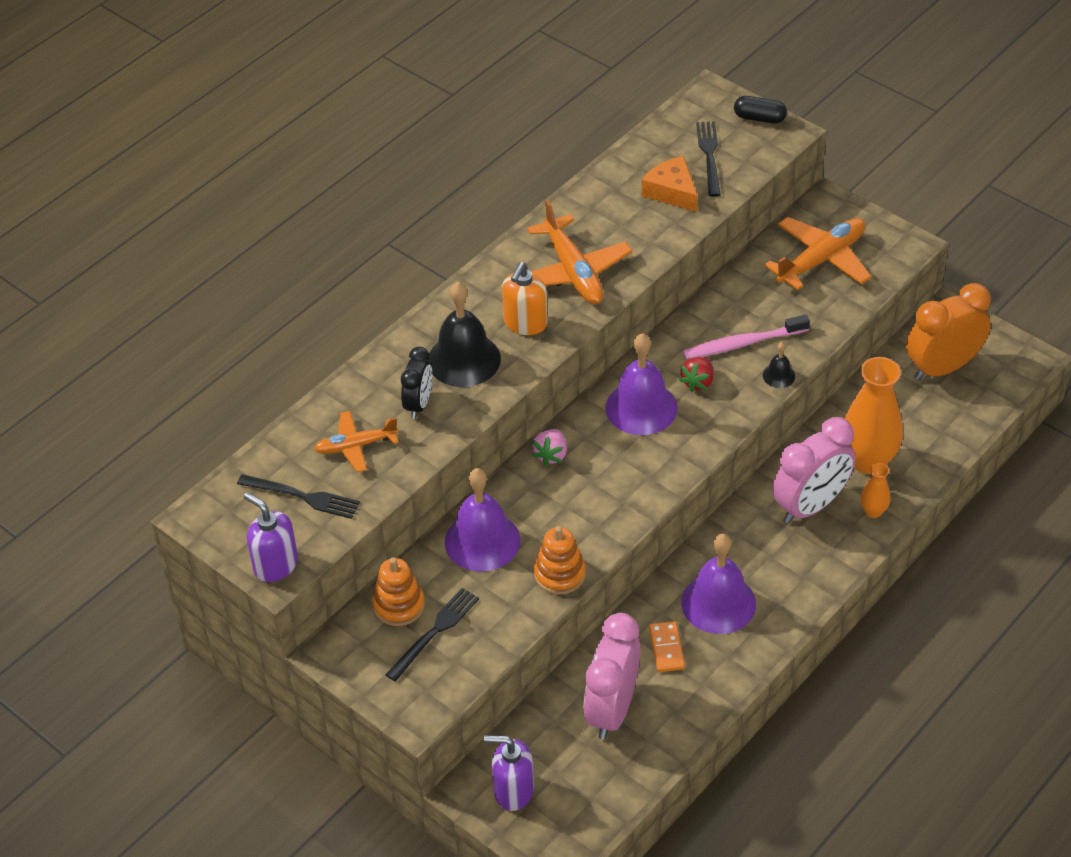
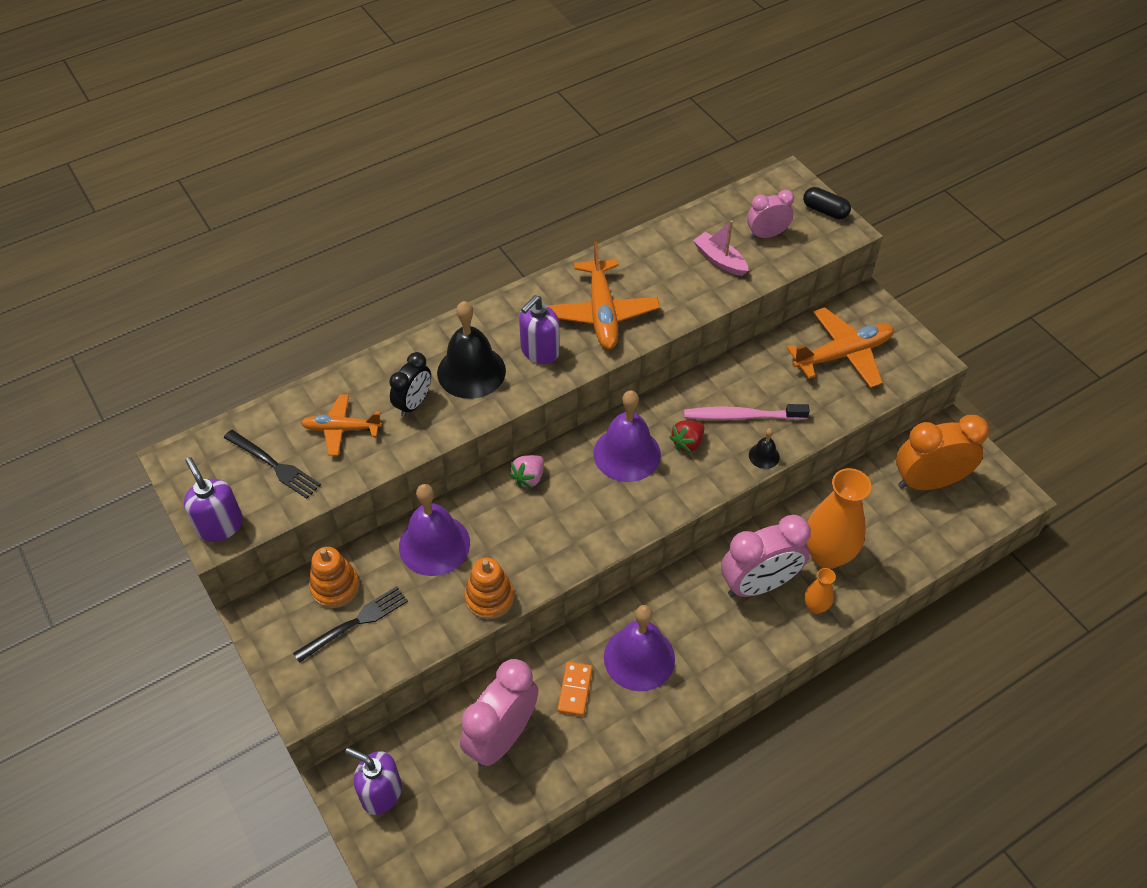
camera: 15 degrees right, 5 degrees up
(525, 323) = (539, 351): orange soap dispenser -> purple soap dispenser
(671, 192) = (719, 260): orange cheese -> pink boat
(709, 155) = (766, 235): black fork -> pink clock

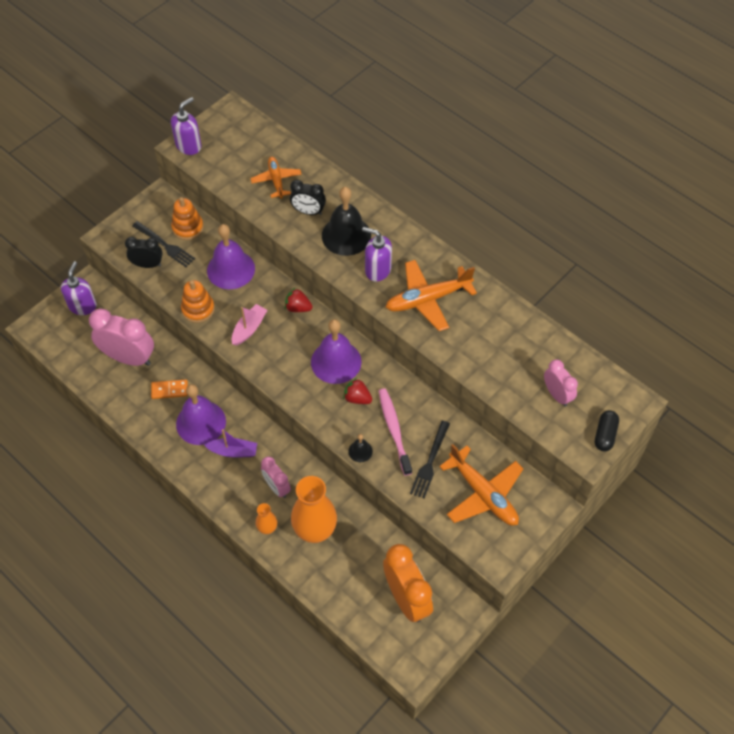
camera: 75 degrees right, 5 degrees up
(274, 465) = (239, 156): black fork -> black fork (430, 462)
(383, 652) = (147, 265): none -> black clock
(529, 478) = (298, 308): pink strawberry -> red strawberry
(694, 625) = (233, 451): none -> purple boat
(719, 260) = (514, 366): pink boat -> pink boat (249, 328)
(758, 584) = (277, 487): pink clock -> pink clock, size x0.58

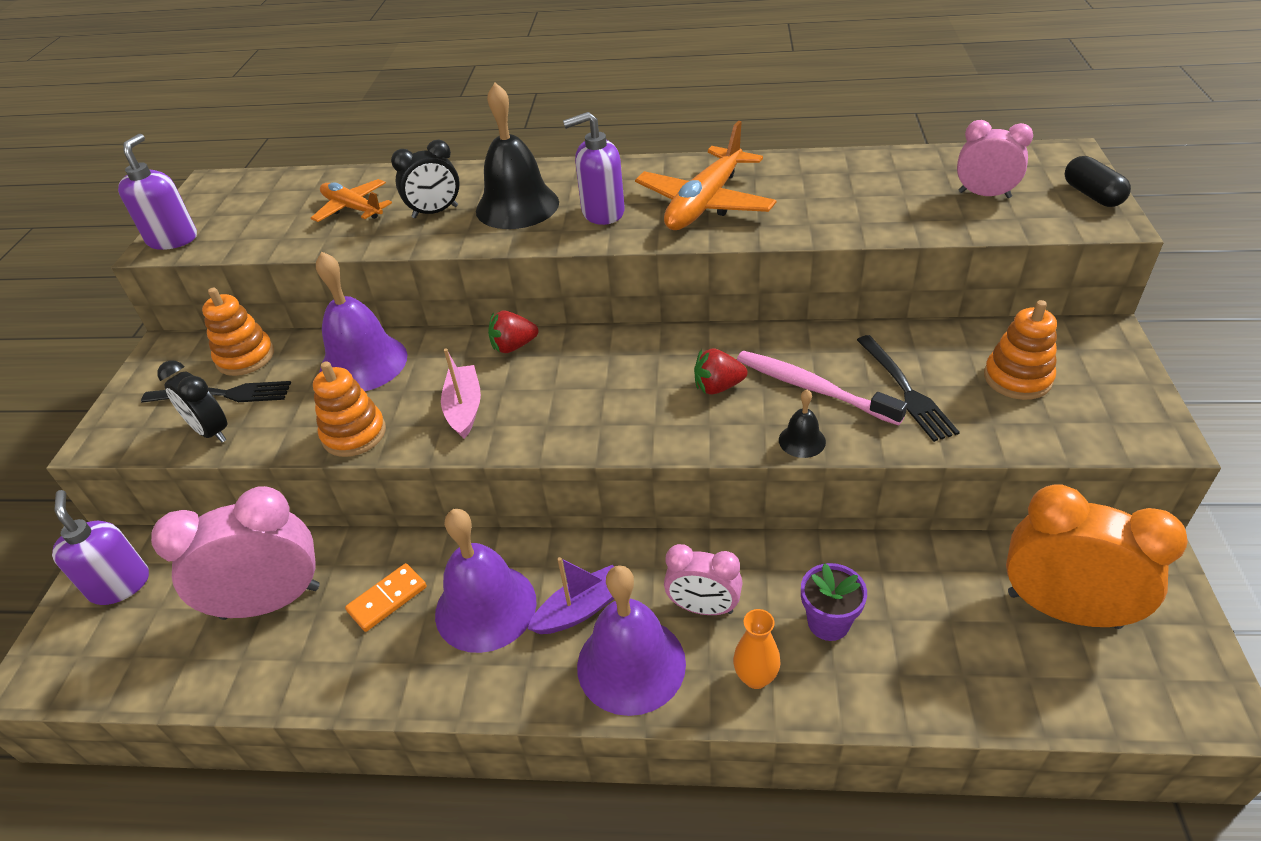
camera: 35 degrees left, 15 degrees down
(147, 265) = (211, 431): black clock -> black clock turned 105 degrees counterclockwise
(315, 530) = (828, 622): orange vase -> purple flower pot
(336, 362) = (637, 368): purple bell -> purple bell (631, 664)
(483, 494) = (1017, 378): orange plane -> orange stacking toy

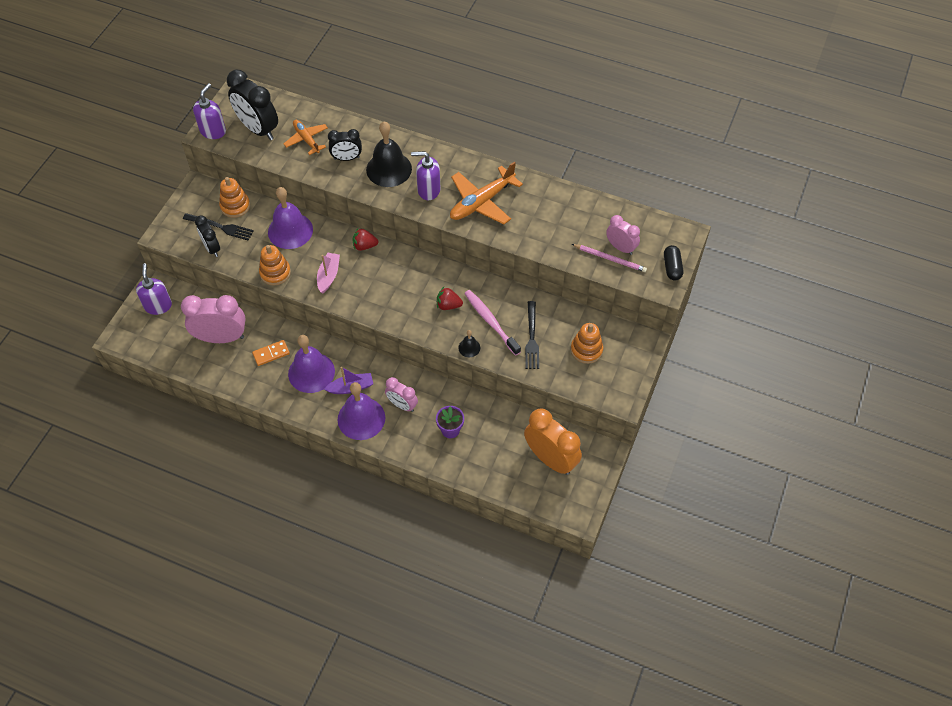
camera: 15 degrees right, 15 degrees up
(259, 217) = (258, 129): none -> black clock
(755, 677) = (408, 441): orange vase -> none
(981, 212) = (610, 259): none -> pink pencil

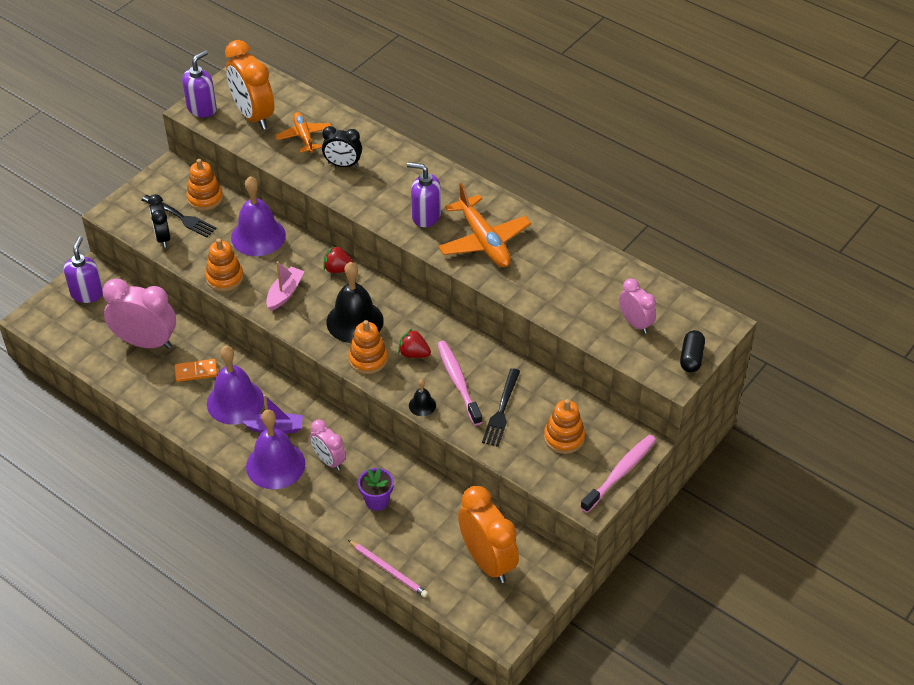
camera: 15 degrees right, 10 degrees down
(258, 129) = (253, 116): black clock -> orange clock
(389, 169) = (387, 185): black bell -> black bell (355, 321)
(414, 318) = (368, 359): none -> orange stacking toy
(481, 202) = (484, 241): orange plane -> orange plane turned 90 degrees counterclockwise
(610, 259) = (617, 333): pink pencil -> pink pencil (388, 570)
(637, 369) = (620, 473): none -> pink toothbrush

